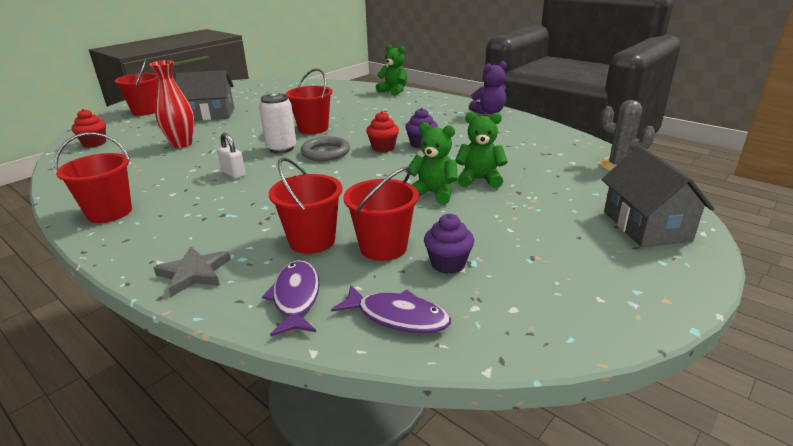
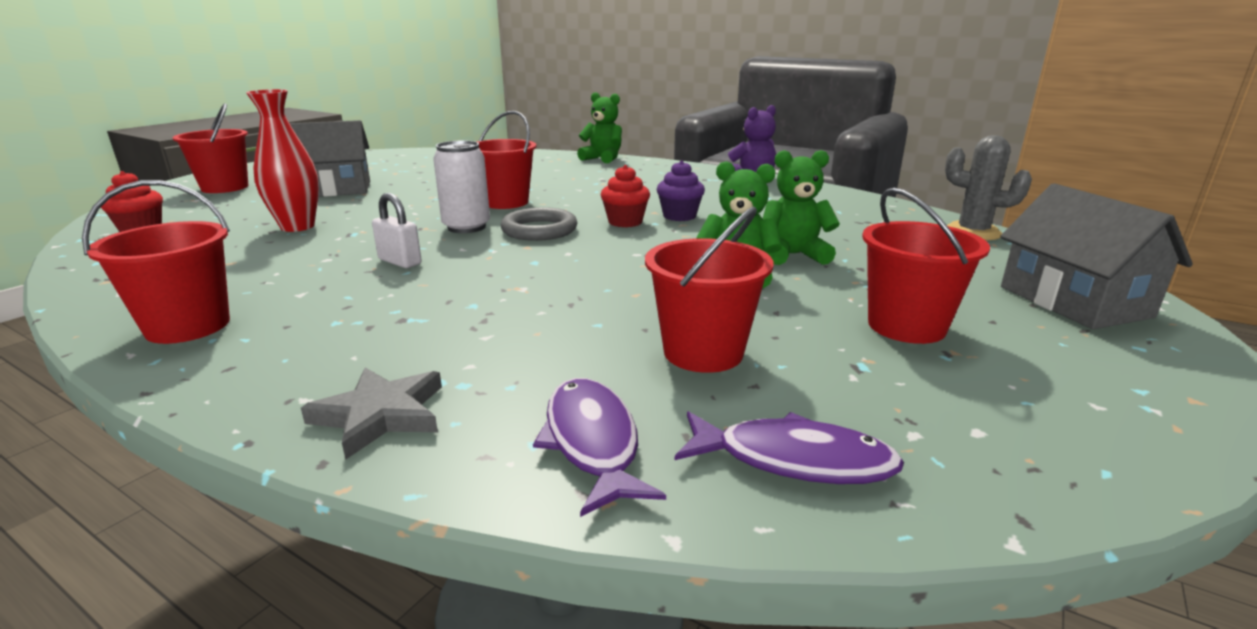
camera: 10 degrees left, 5 degrees down
(312, 241) = (577, 349): red bucket -> red bucket (906, 326)
(448, 264) = (824, 370): purple cupcake -> none

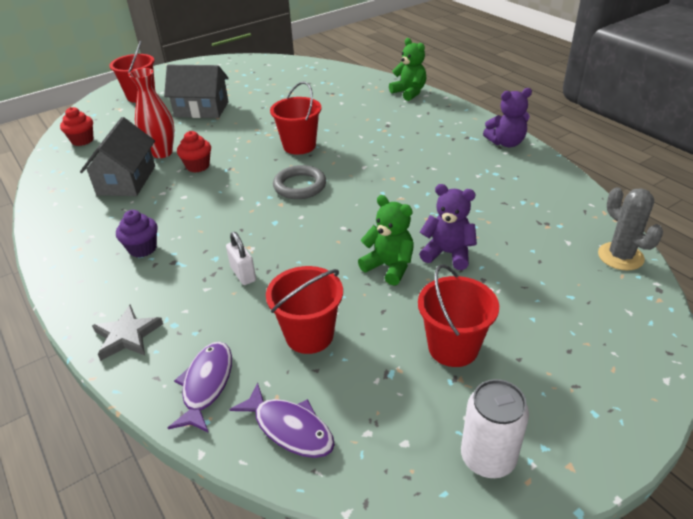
camera: 25 degrees right, 15 degrees up
(188, 326) = (74, 242): red bucket -> none
(400, 262) = (199, 205): white padlock -> white padlock (243, 274)
(466, 227) = (257, 173): white can -> white can (488, 458)
(625, 222) = (362, 187): red cupcake -> red cupcake (198, 166)
(679, 216) = (406, 187): purple cupcake -> purple cupcake (142, 248)
(793, 255) = (448, 253): green teddy bear -> purple teddy bear
(1074, 302) = (604, 357): grey house -> grey house (126, 180)

